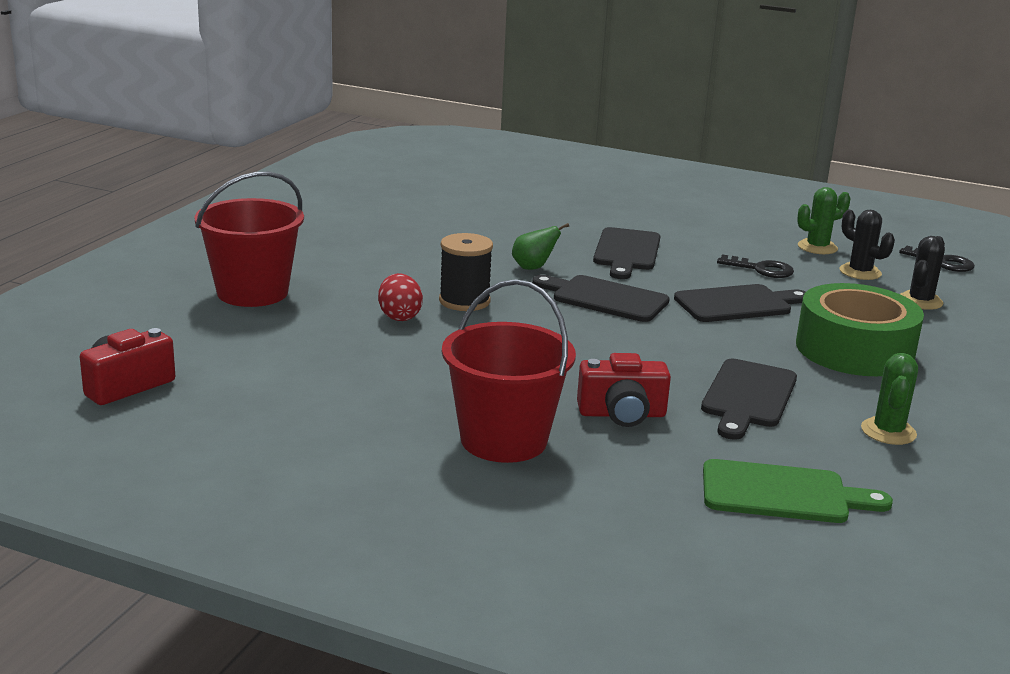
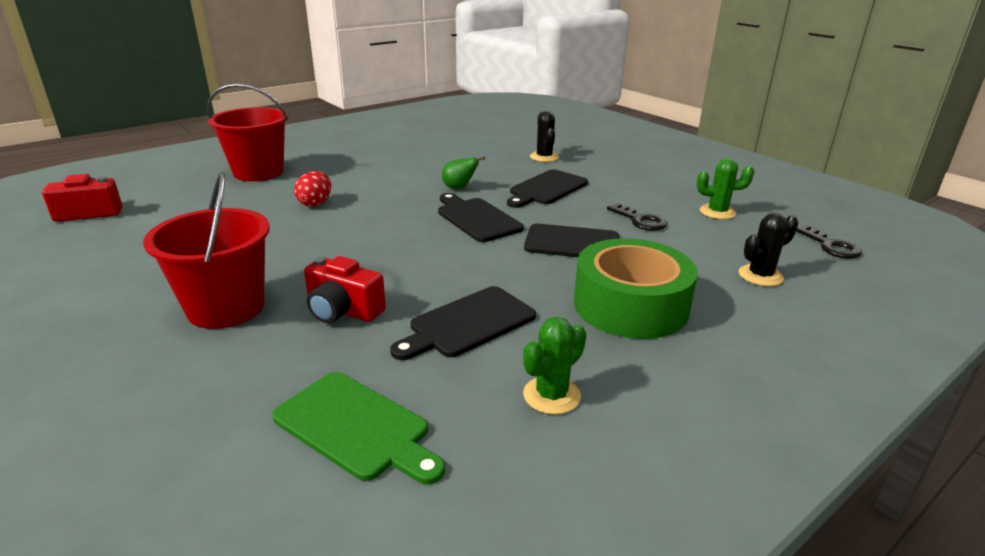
camera: 30 degrees right, 5 degrees up
(464, 301) = (374, 201): black spool -> none
(860, 272) = (731, 239): black cactus -> black cactus (544, 157)

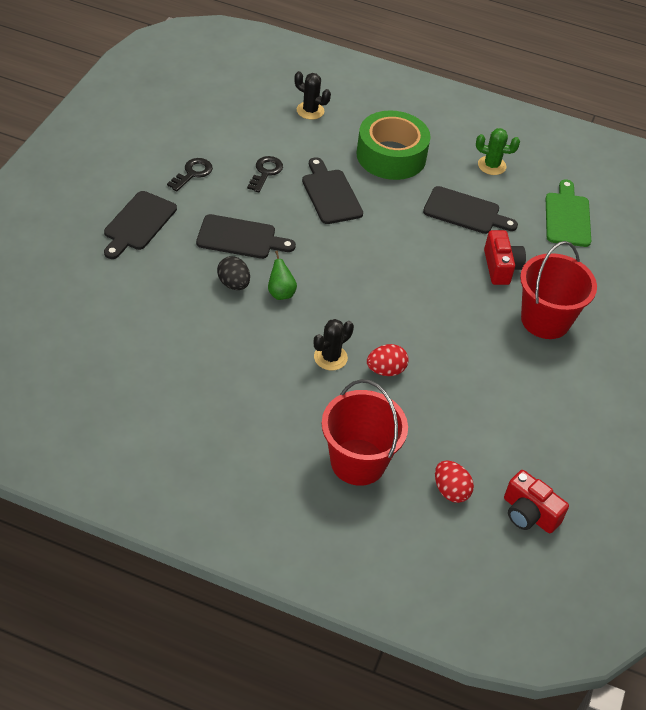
camera: 125 degrees left, 20 degrees up
(172, 193) = (450, 491): none -> red egg
(476, 218) = (333, 258): black cutting board -> black cutting board (138, 223)
(491, 175) = (233, 284): none -> black egg
(544, 157) = (155, 263): black cactus -> black cactus (330, 357)
(717, 212) = (218, 136): green cactus -> none
(831, 246) = (240, 84): black key -> black key (192, 173)

